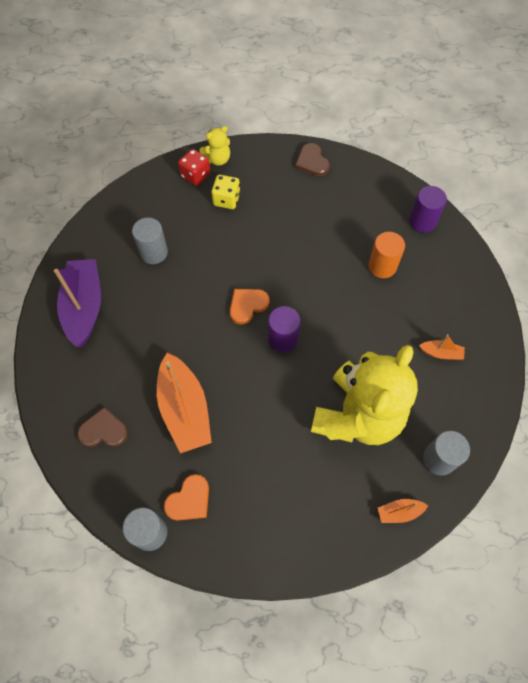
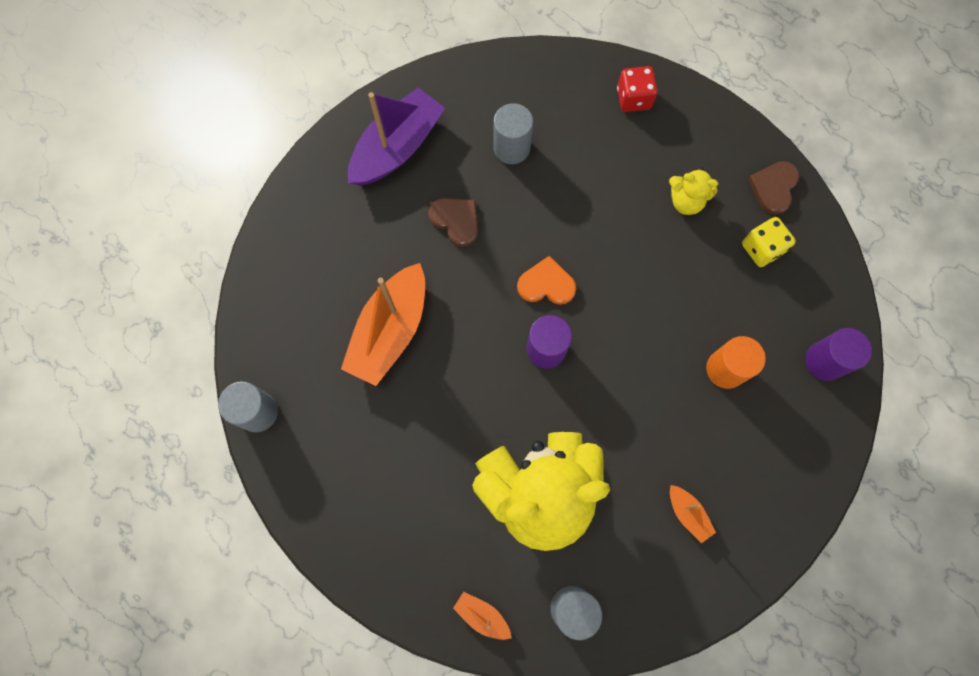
camera: 45 degrees right, 10 degrees up
(103, 430) = (305, 283): brown heart -> brown heart (456, 221)
(189, 500) = (315, 416): orange heart -> none
(217, 159) = (675, 99): yellow teddy bear -> yellow teddy bear (686, 201)
(226, 200) = (638, 153): yellow dice -> yellow dice (761, 248)

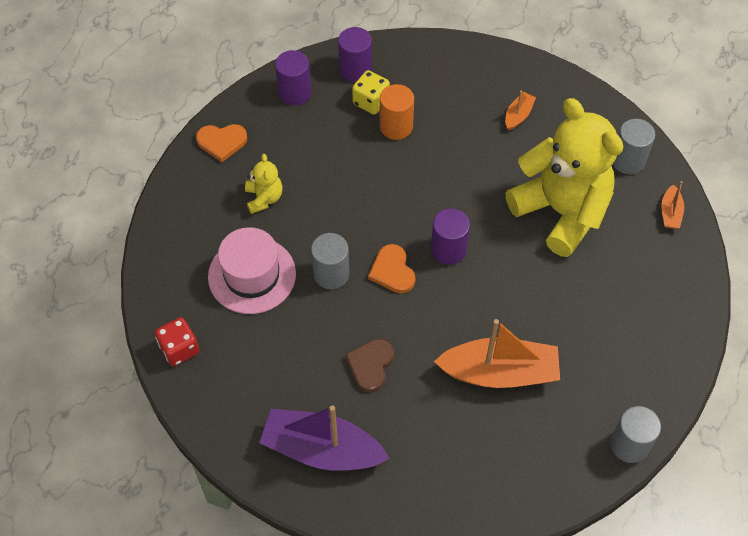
camera: 115 degrees left, 15 degrees down
(511, 148) = (275, 350): grey cylinder -> grey cylinder (331, 274)
(600, 157) = (252, 275): none -> pink hat
(633, 98) = (179, 271): red dice -> red dice (179, 349)
(761, 248) = (281, 134): yellow dice -> yellow dice (371, 101)
(773, 188) = (222, 142): brown heart -> orange heart
(814, 283) = (294, 93): none -> purple cylinder

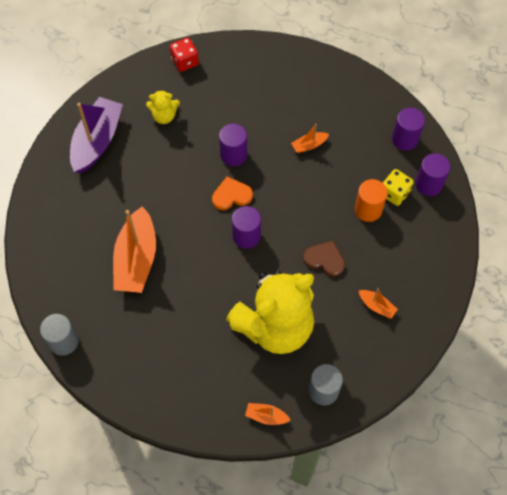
camera: 95 degrees right, 5 degrees up
(222, 142) = (357, 89): orange heart -> none
(252, 275) = (238, 105): pink hat -> none
(264, 198) = (304, 115): yellow teddy bear -> yellow teddy bear (164, 116)
(310, 190) = (309, 145): none -> orange boat
(331, 274) = (233, 155): grey cylinder -> purple cylinder
(370, 365) = (155, 175): brown heart -> brown heart (324, 259)

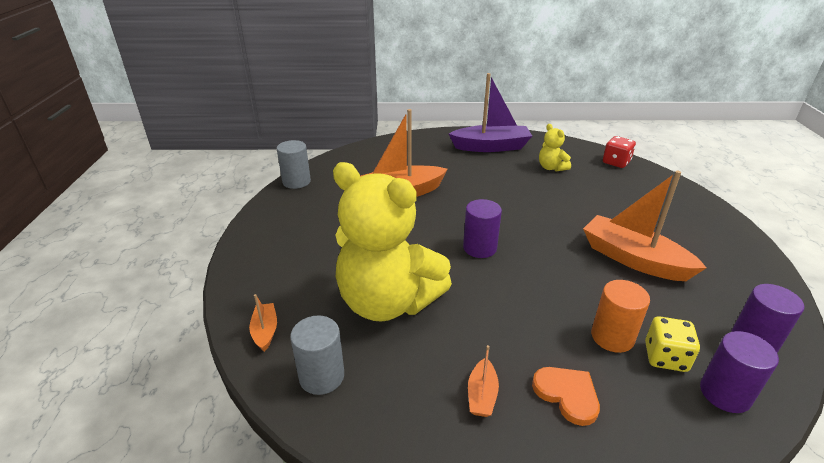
camera: 65 degrees right, 30 degrees down
(231, 195) = (515, 225): orange heart -> orange heart (567, 395)
(233, 155) = (559, 213): purple cylinder -> none
(309, 145) = (633, 259): orange boat -> orange boat, size x2.22
(324, 259) = (505, 318): brown heart -> none

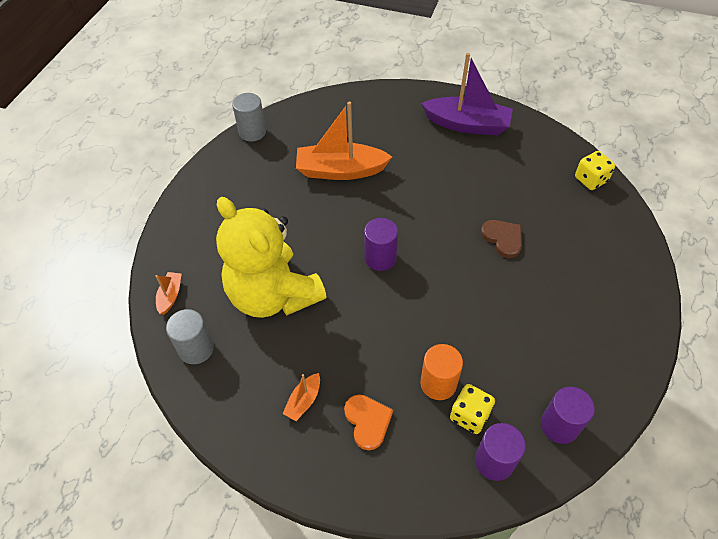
camera: 20 degrees right, 20 degrees up
(551, 168) = (513, 171): yellow teddy bear -> none
(579, 212) = (503, 238): none -> brown heart
(616, 162) = (590, 179): red dice -> yellow dice
(633, 259) = (516, 310): orange boat -> none

